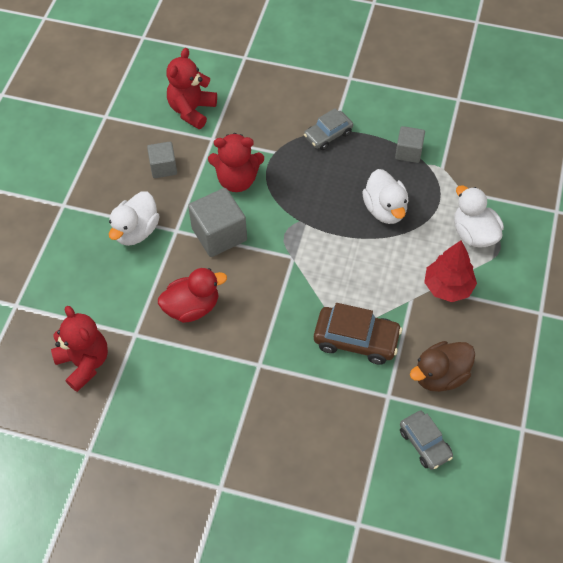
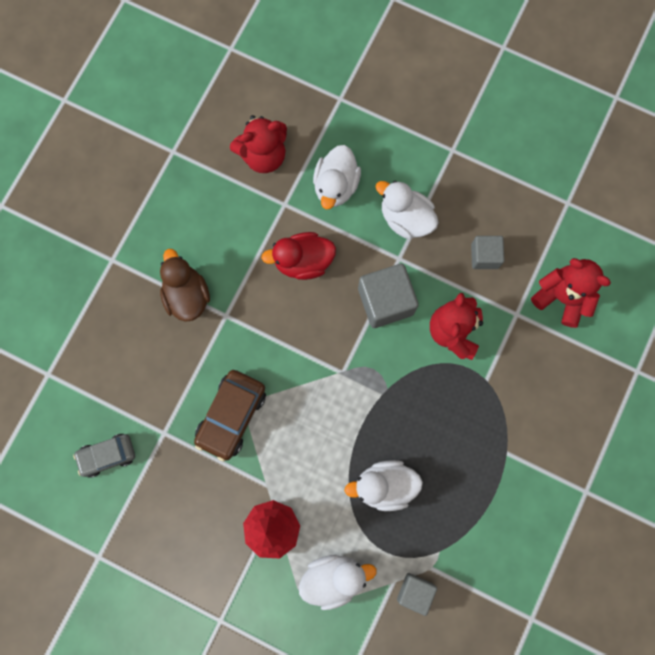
camera: 100 degrees right, 20 degrees up
(110, 293) = (336, 186): none -> white duck
(192, 307) = (303, 261): red duck -> red duck turned 90 degrees clockwise
(328, 135) = (501, 445): grey car -> none
(408, 152) = (460, 534): grey cube -> grey cube (415, 592)
(440, 376) = (173, 491): brown duck -> brown duck (187, 295)

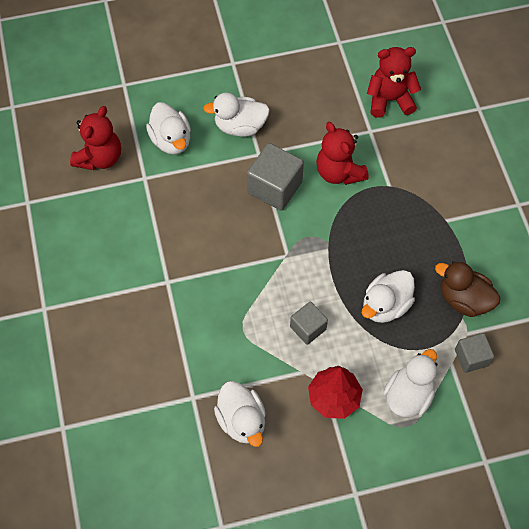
camera: 40 degrees left, 15 degrees down
(107, 455) = (163, 448): grey car -> none
(185, 485) = (242, 420): none -> white duck
(187, 295) = (125, 290): brown duck -> brown duck (464, 299)
(231, 416) = (233, 345): brown car -> none
(303, 261) = (192, 205): red duck -> none
(484, 256) = (315, 111): grey cube -> grey cube (308, 328)

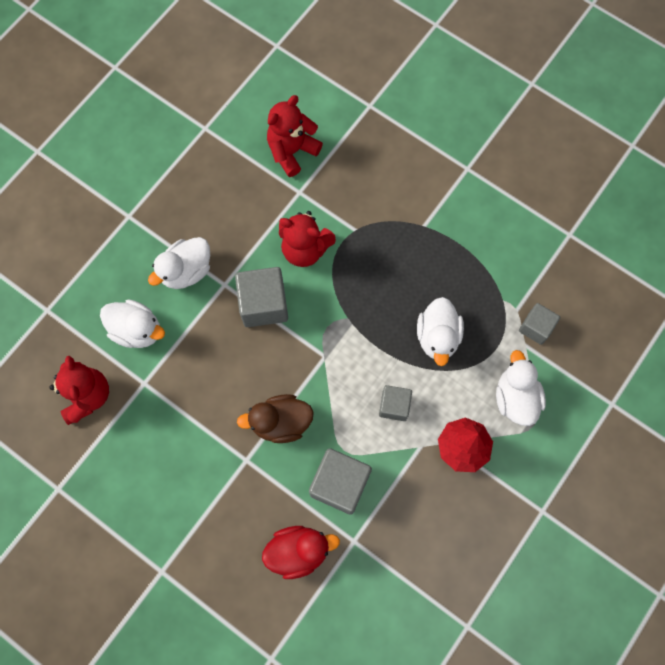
camera: 40 degrees left, 10 degrees up
(147, 371) = (298, 551): none -> red duck
(218, 350) = (340, 484): none -> grey cube
(242, 420) = (408, 527): white duck -> none
(464, 299) = (491, 283): brown duck -> brown duck (281, 422)

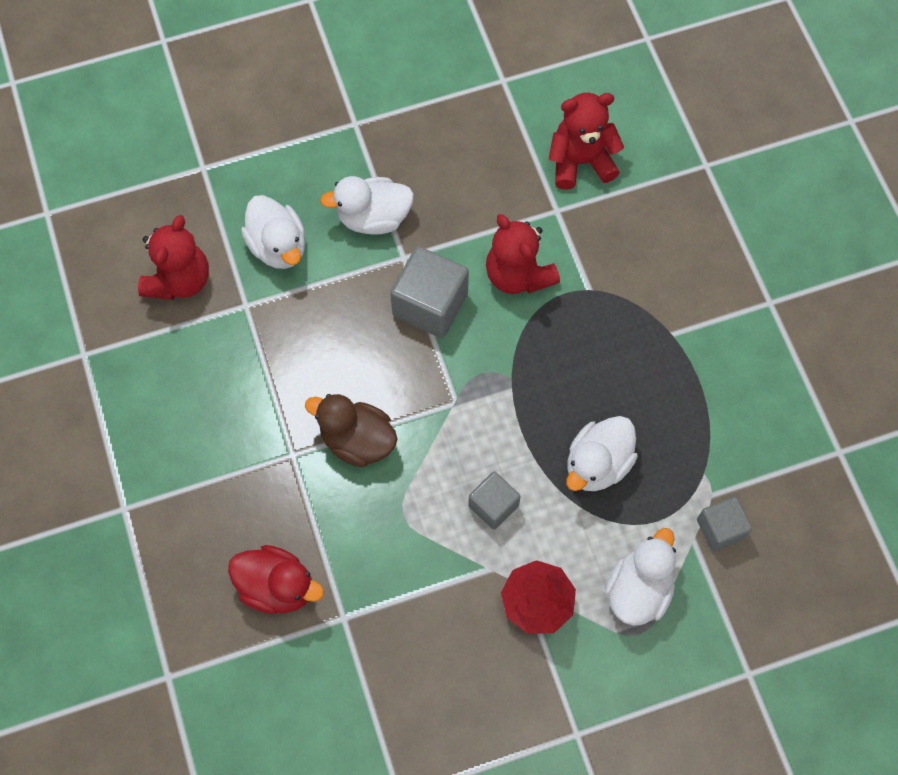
camera: 35 degrees right, 5 degrees down
(340, 484) = (372, 547): grey cube -> none

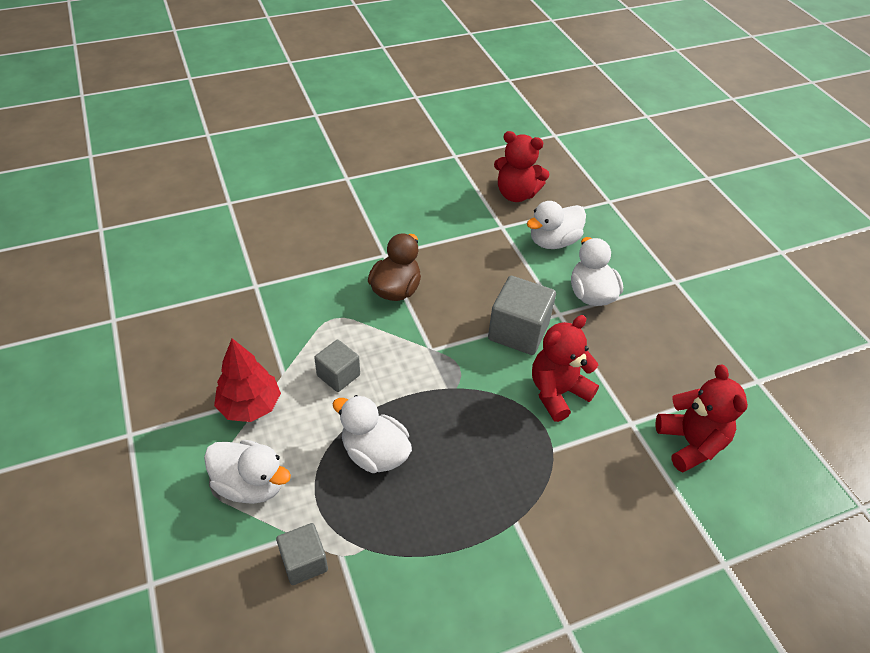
camera: 85 degrees right, 20 degrees down
(277, 587) = (284, 250): red duck -> none

